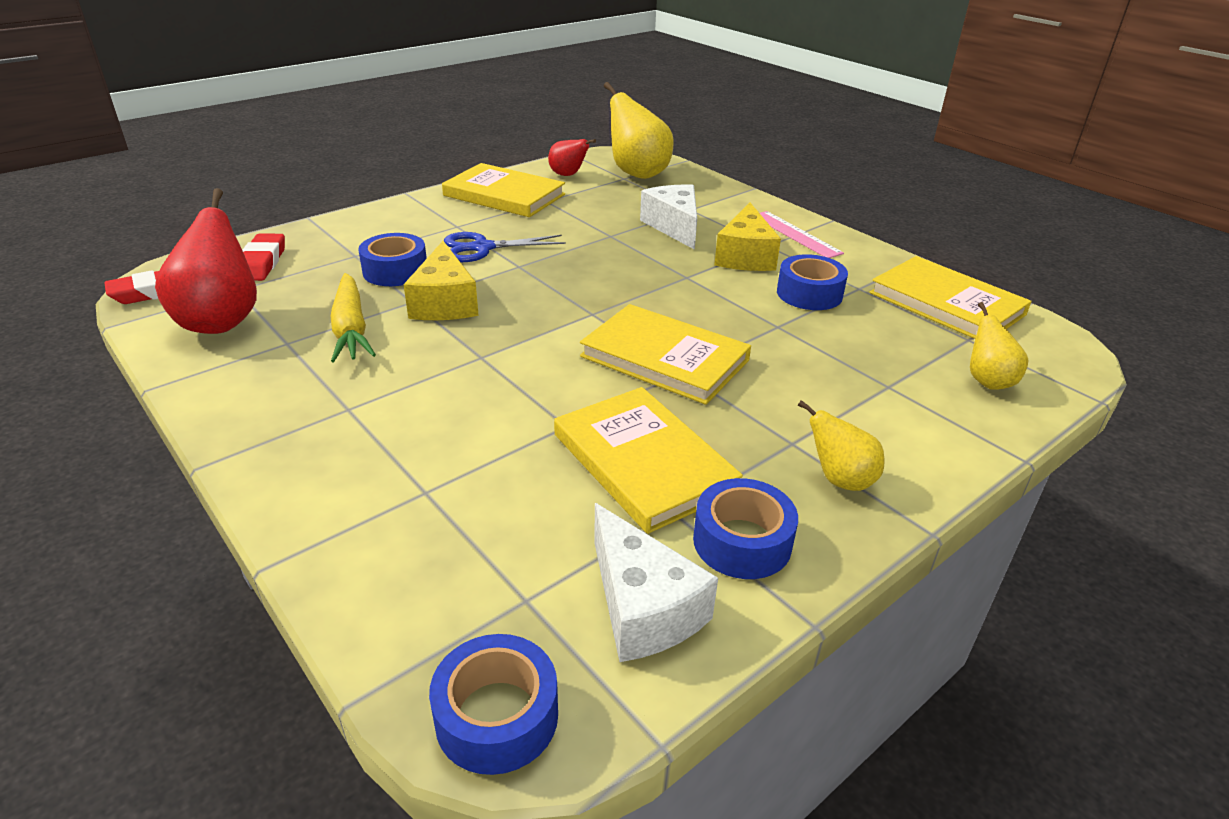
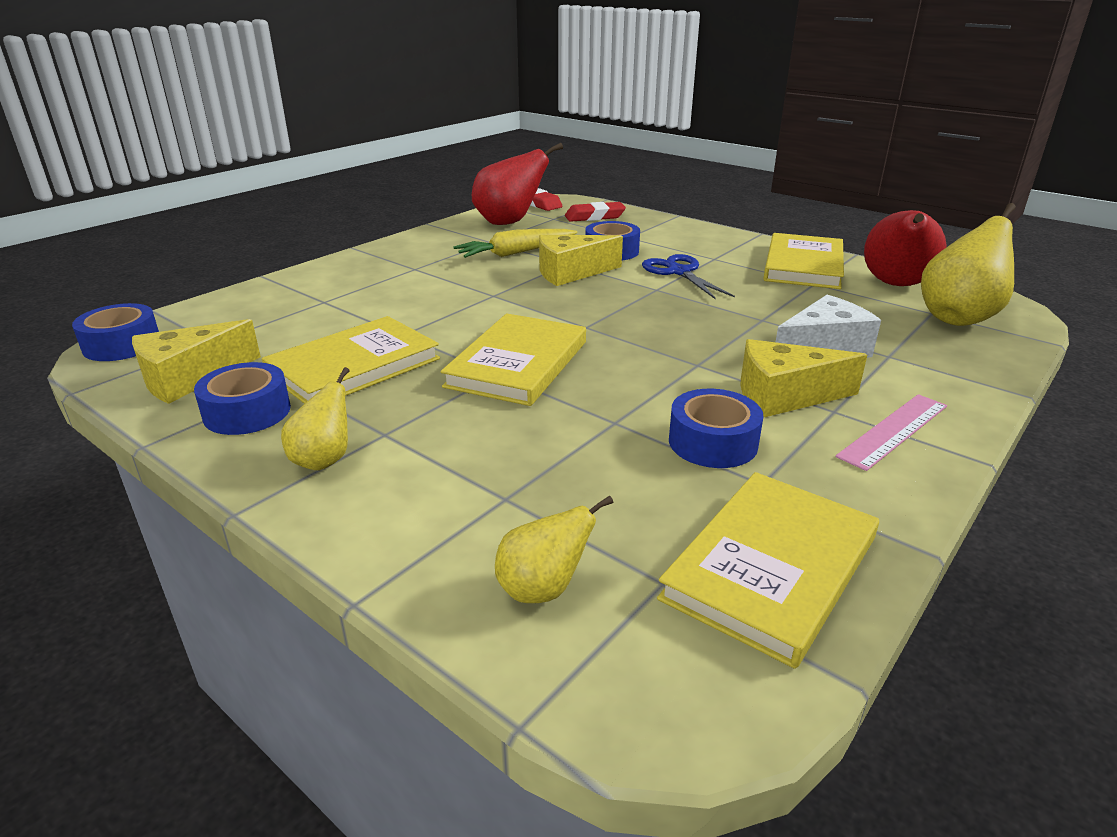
camera: 80 degrees right, 5 degrees down
(568, 175) = (896, 285): red pear -> red pear, size x1.79
(642, 607) = (190, 378): white cheese -> yellow cheese

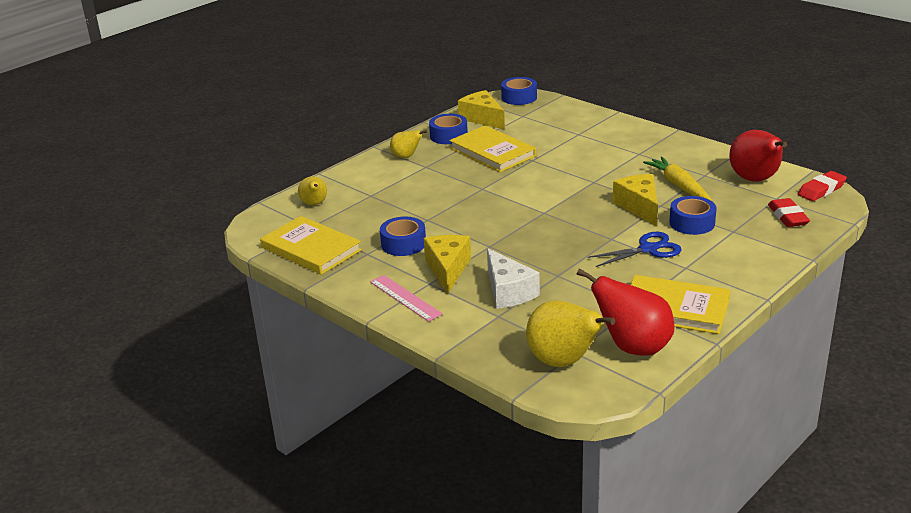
camera: 95 degrees right, 0 degrees up
(518, 364) = (493, 193): yellow book -> none

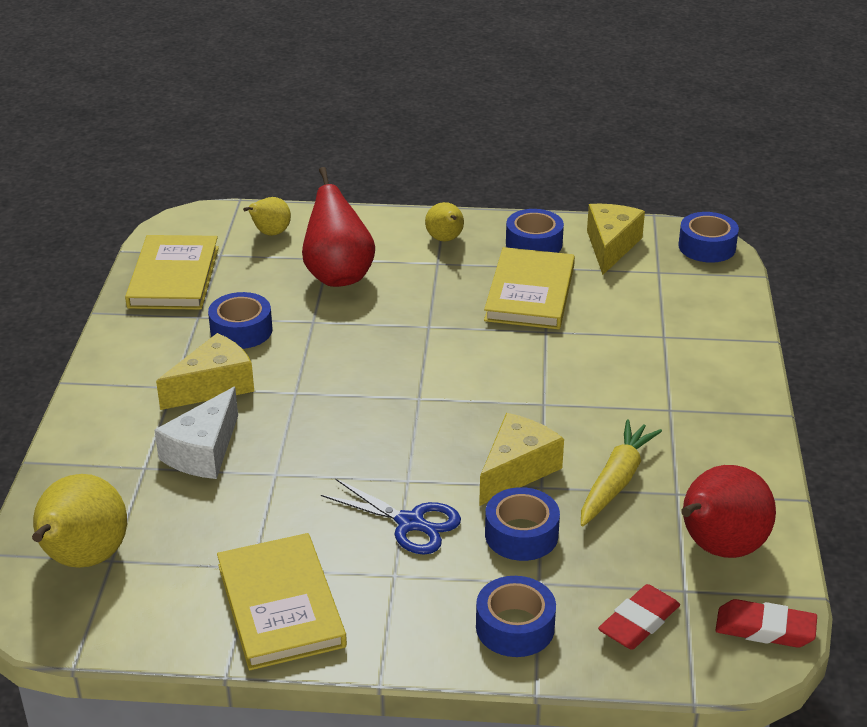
camera: 50 degrees right, 5 degrees up
(405, 298) = (127, 384): pink ruler -> none
(633, 347) = (158, 604): red pear -> red pear (338, 275)
(760, 248) = (515, 627): none -> blue tape

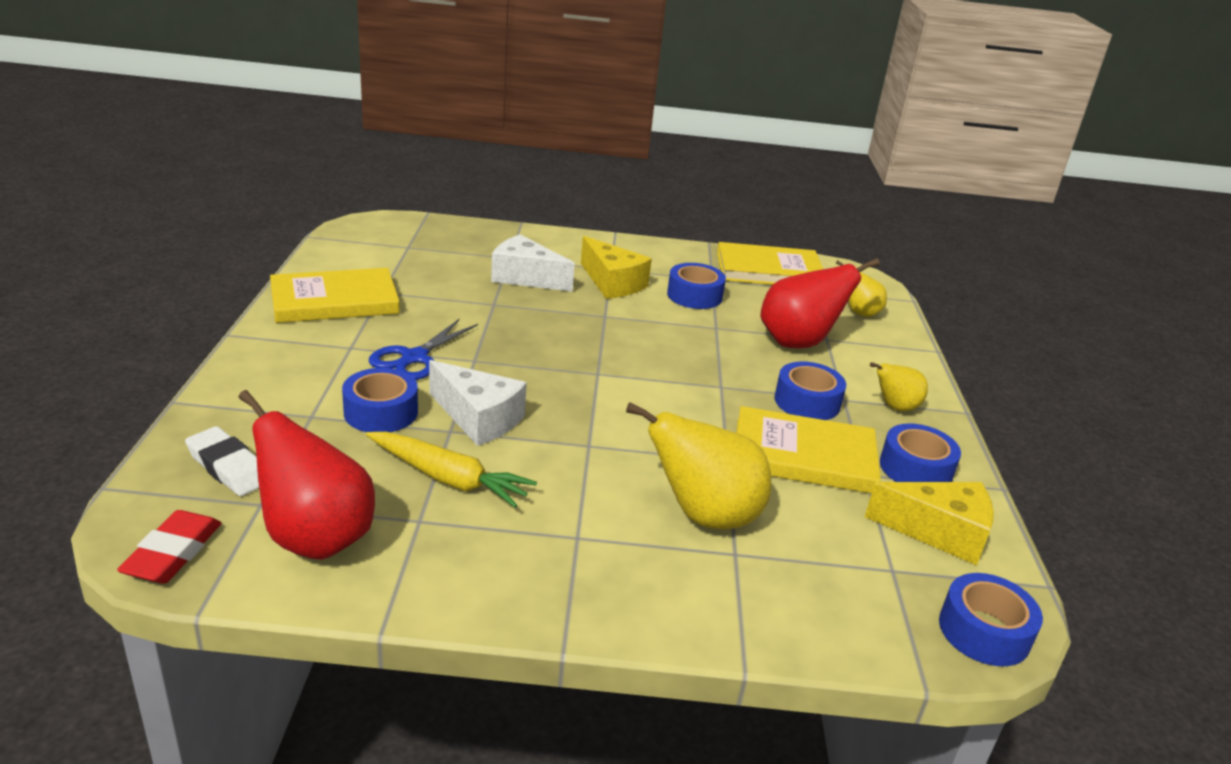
camera: 85 degrees right, 5 degrees down
(83, 560) = (411, 238): yellow pear -> yellow pear (704, 515)
(515, 627) = (258, 398): blue tape -> blue tape (807, 402)
(517, 470) = (478, 418): yellow cheese -> white cheese
(639, 622) = (229, 467): red eraser -> white eraser

